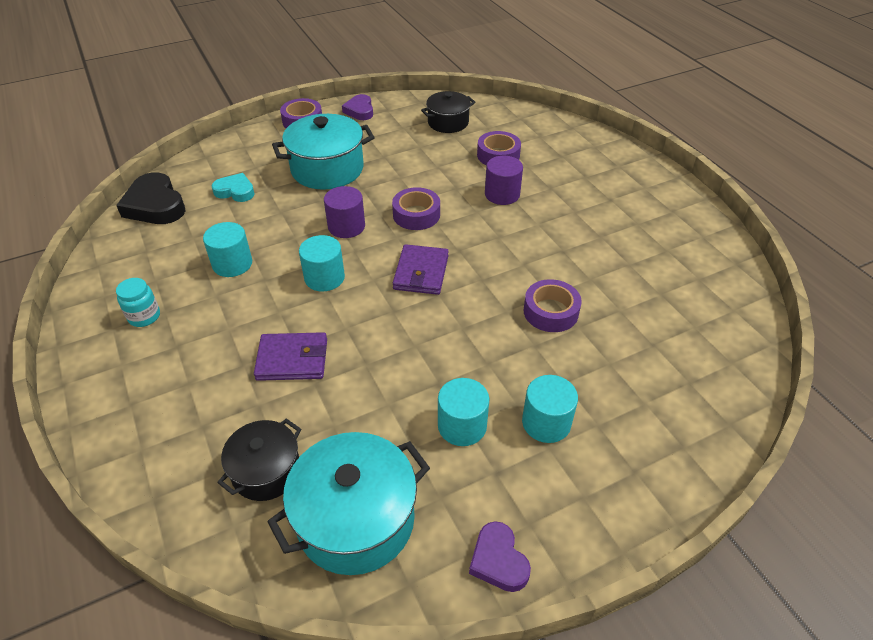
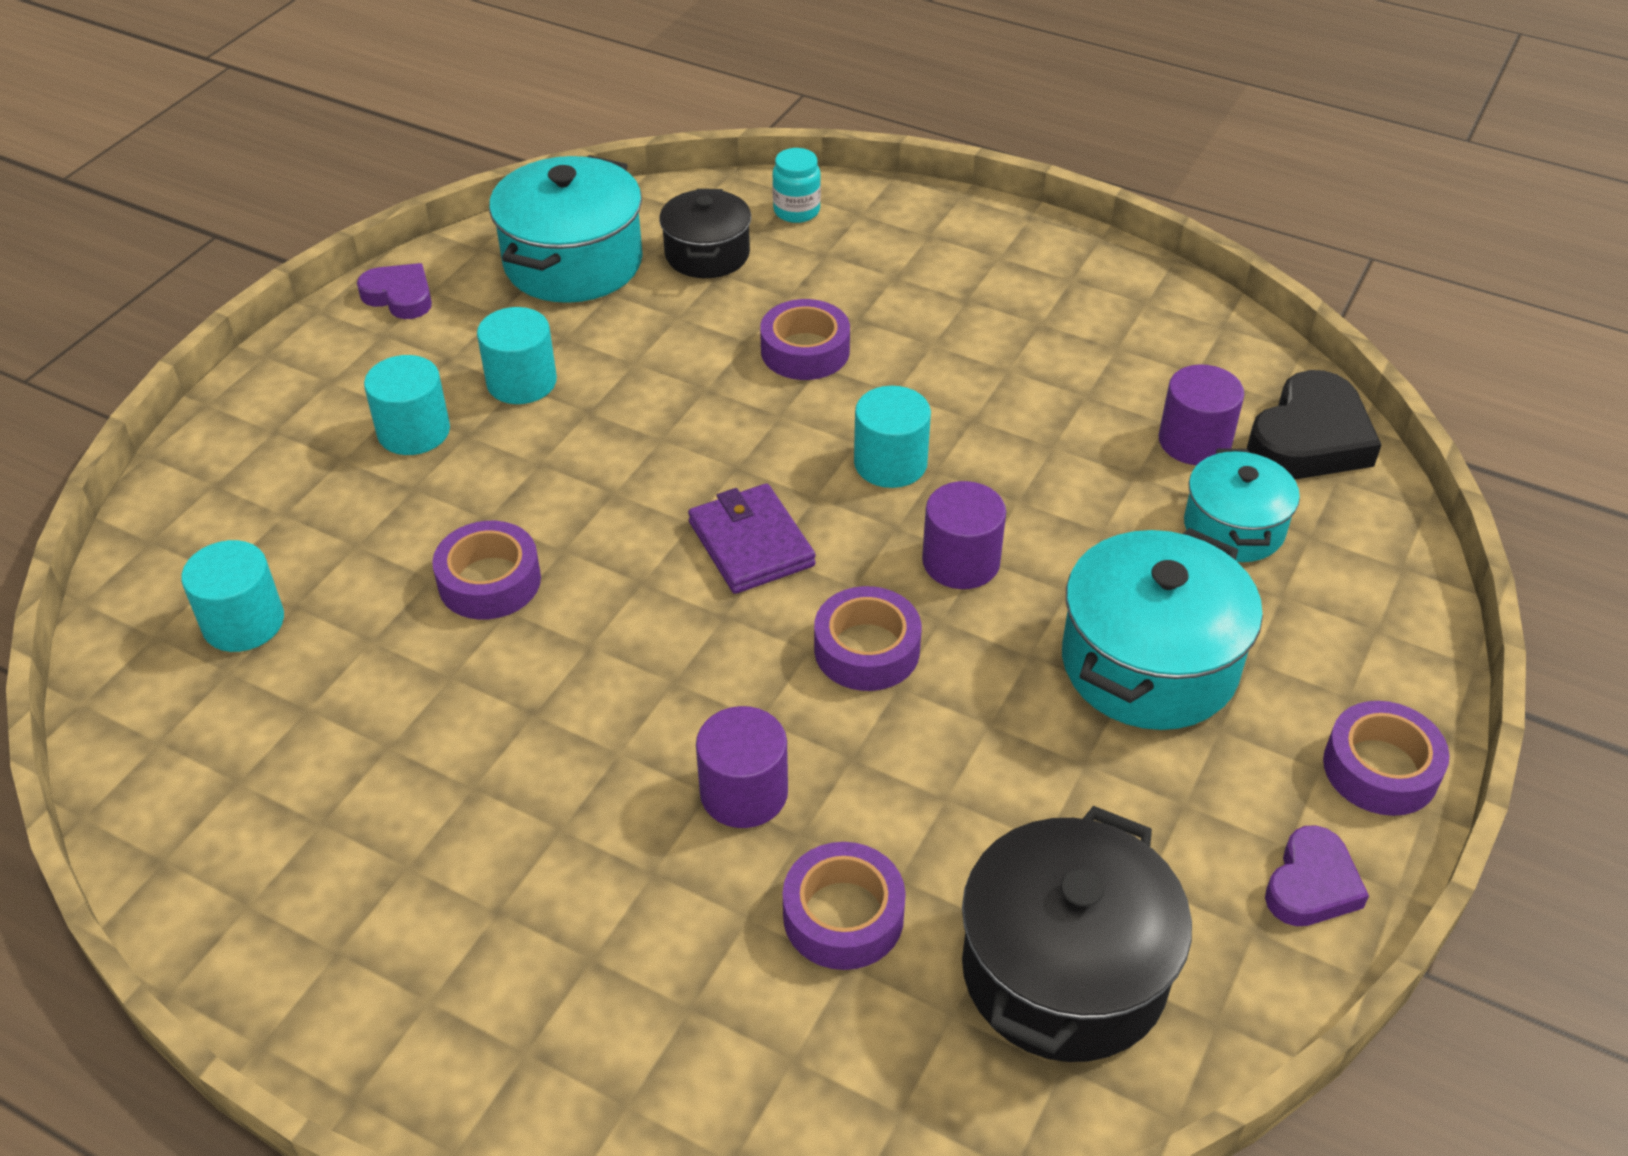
camera: 145 degrees right, 0 degrees up
(144, 316) = (1055, 306): turquoise jar -> turquoise jar (796, 211)
(155, 205) = (1309, 438): black heart -> black heart turned 105 degrees clockwise
(196, 225) = (1194, 441): none -> purple cylinder
(232, 264) = (1049, 416): turquoise cylinder -> turquoise cylinder (243, 622)
(235, 191) = (1233, 528): turquoise heart -> turquoise pot
(292, 359) = (805, 351): purple wallet -> purple tape
(360, 111) = (1311, 885): purple heart -> purple heart turned 75 degrees clockwise
(448, 122) = (1064, 971): black pot -> black pot, size x1.62

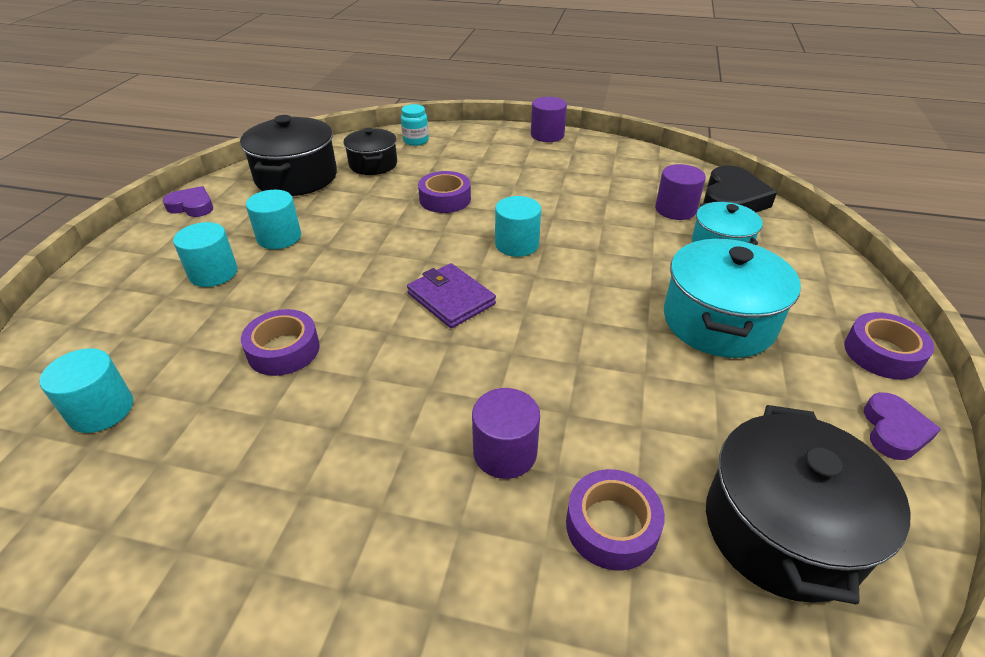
camera: 15 degrees left, 5 degrees down
(573, 263) = (296, 177): turquoise pot -> black pot
(867, 649) = (548, 345): purple tape -> none
(961, 561) = (581, 287): purple cylinder -> purple cylinder (547, 135)

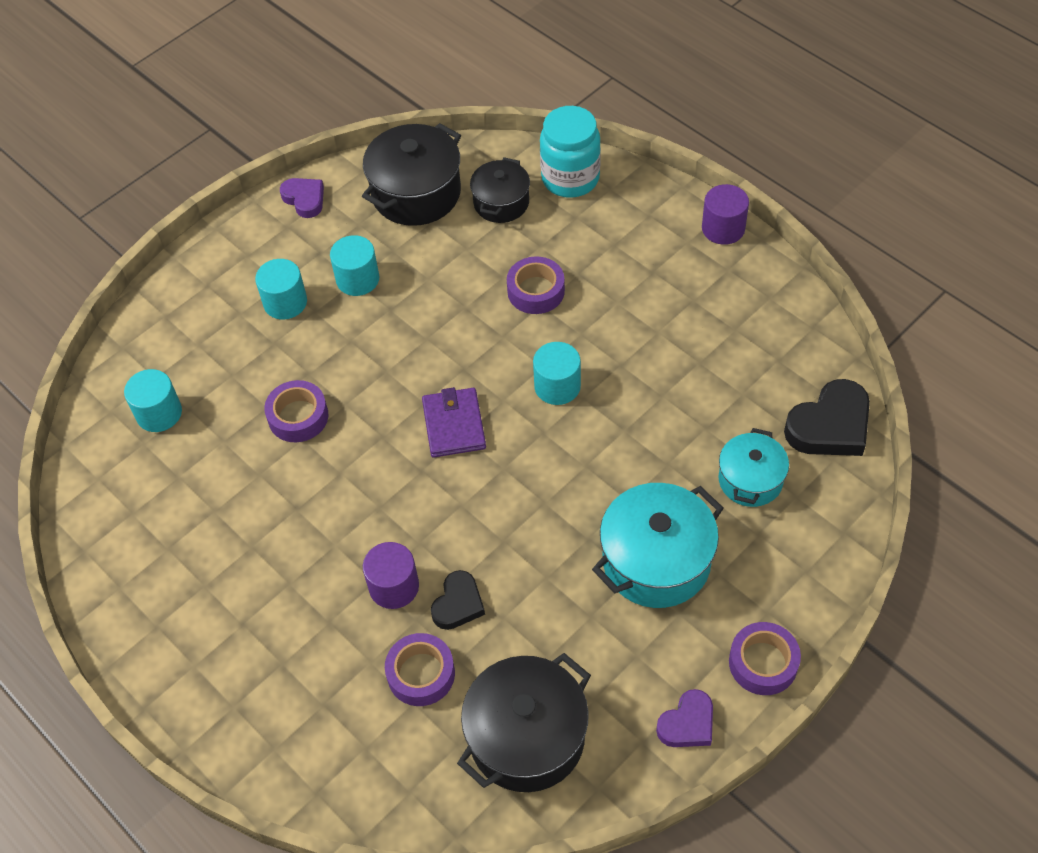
camera: 35 degrees right, 15 degrees up
(416, 141) = (570, 178): turquoise jar -> turquoise jar, size x1.86
(586, 436) = (458, 604): none -> black heart
(675, 209) = (754, 411): purple cylinder -> none

